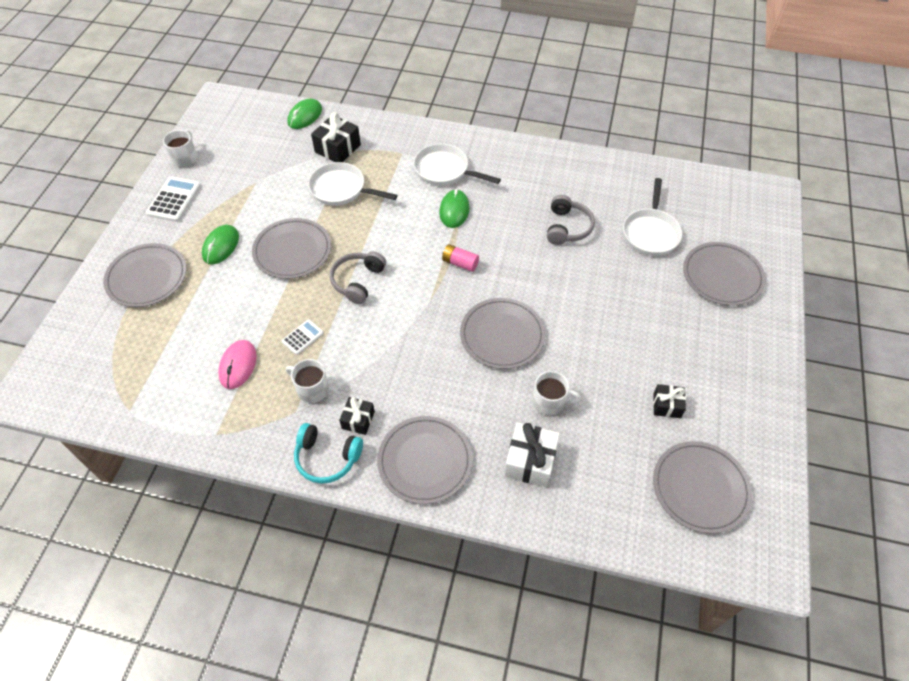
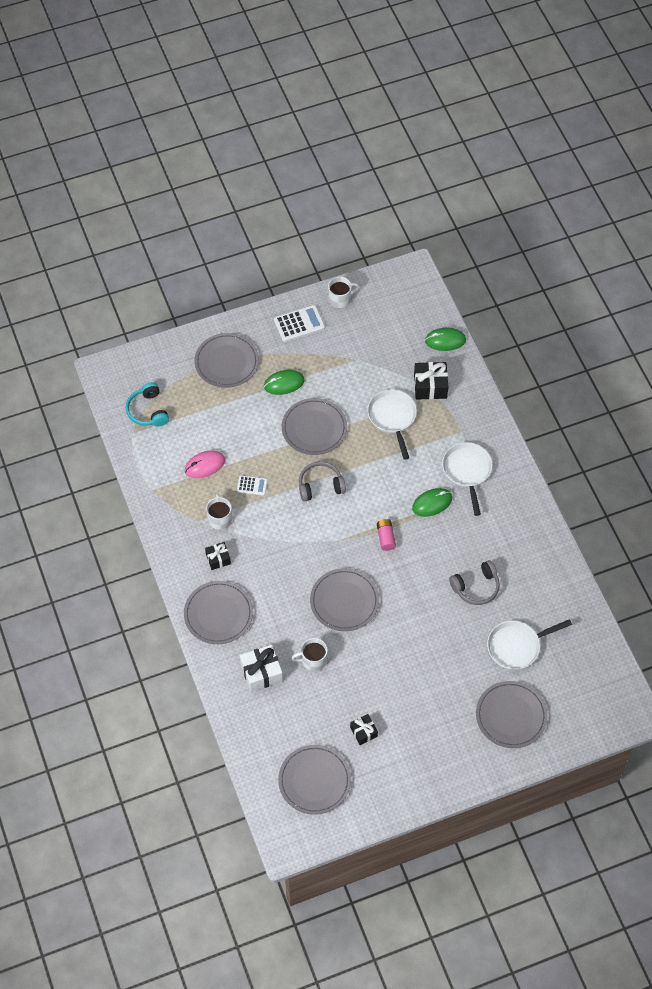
camera: 55 degrees right, 5 degrees up
(327, 457) = (181, 560): turquoise headphones -> turquoise headphones (148, 411)
(549, 402) = (313, 660): white mug -> white mug turned 105 degrees clockwise

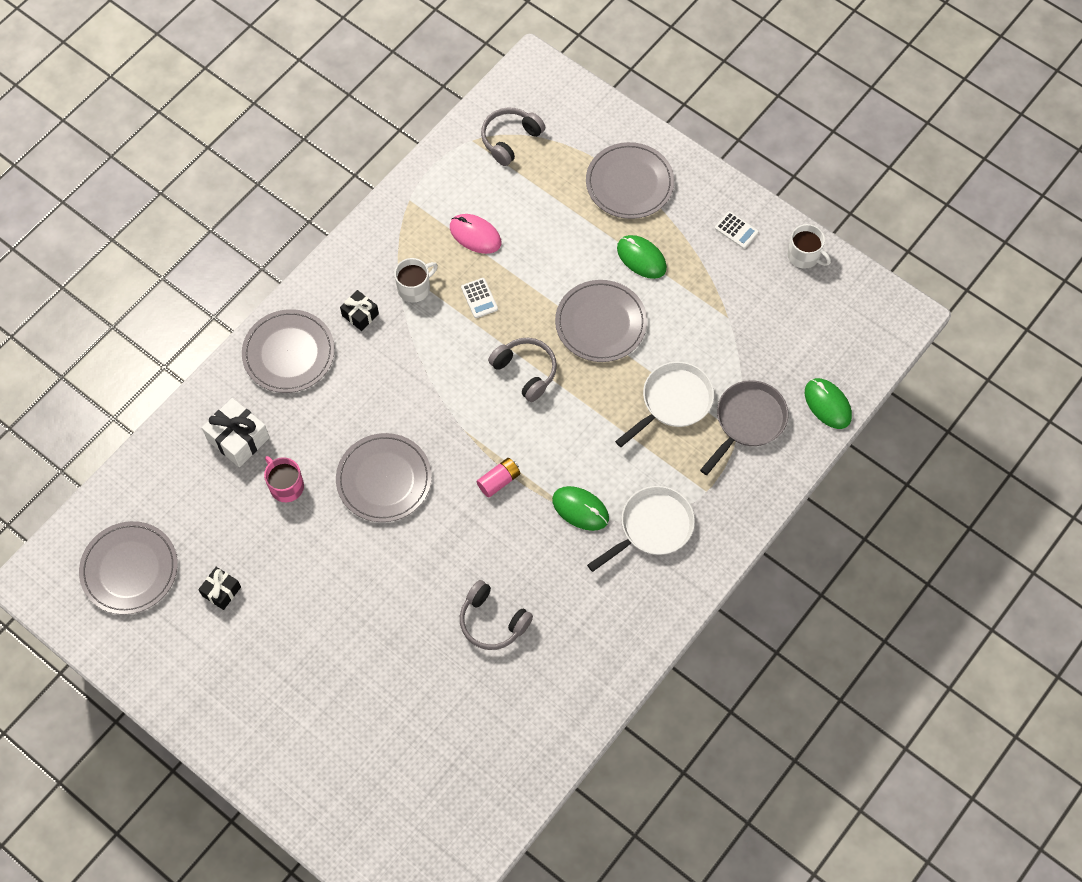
camera: 60 degrees right, 5 degrees up
(148, 411) = (510, 139): turquoise headphones -> grey headphones
(299, 324) = (736, 230): white calculator -> white calculator, size x0.60
(313, 660) = (286, 486): white mug -> pink mug
(430, 386) = (747, 421): black gift -> grey pan
(511, 716) = (335, 753): grey plate -> none
(517, 646) = (437, 712): white pan -> none

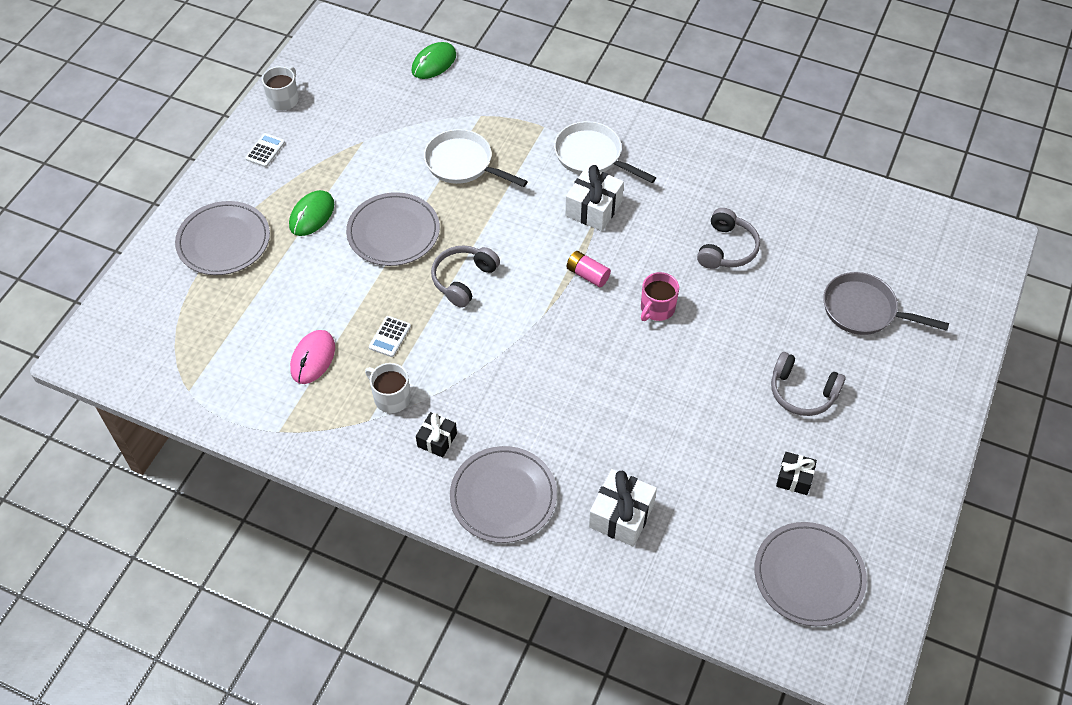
camera: 105 degrees left, 10 degrees down
(286, 486) = (658, 453): pink mug -> pink mug (657, 308)
(384, 479) = (619, 368): grey plate -> none
(479, 298) = (390, 337): white calculator -> white calculator turned 150 degrees clockwise
(510, 139) = (183, 355): grey headphones -> grey headphones (802, 392)
(580, 509) = (593, 208): green mouse -> white gift
(747, 421) = (467, 111): grey pan -> grey pan (864, 310)

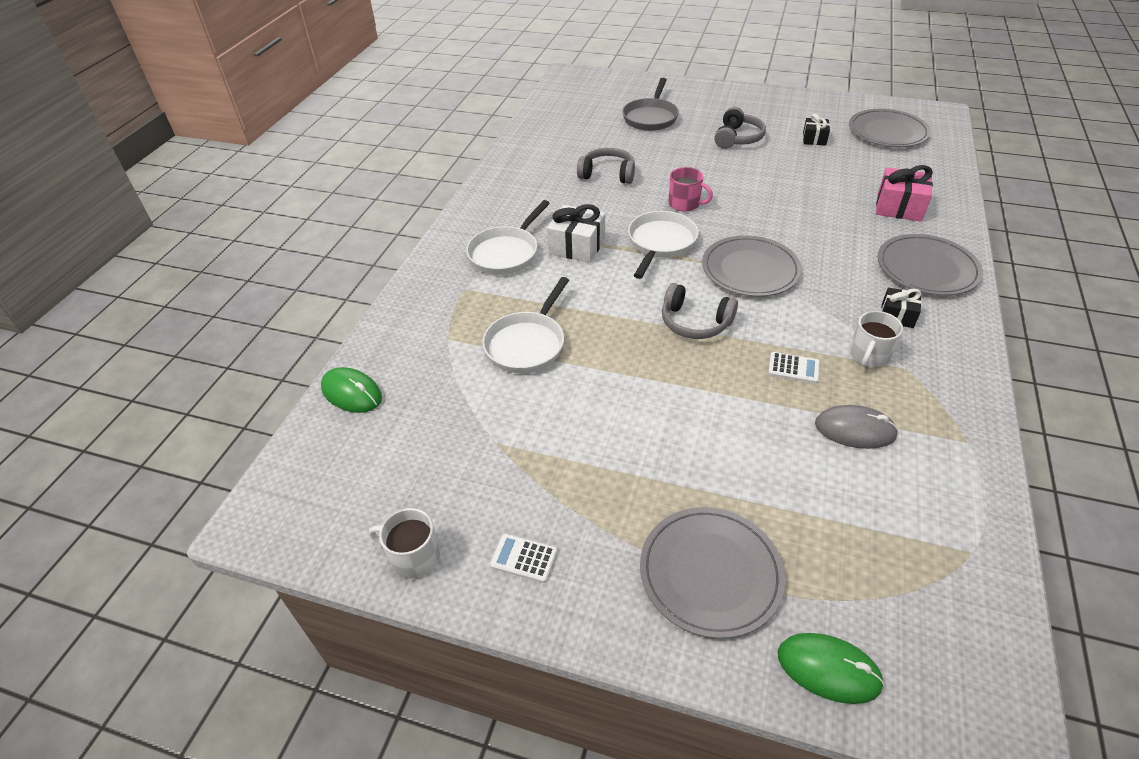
camera: 95 degrees left, 10 degrees down
(312, 215) = (636, 474): green mouse -> green mouse (828, 669)
(313, 358) = (855, 430): pink mouse -> grey mouse
(393, 232) = (644, 388): grey plate -> grey plate (750, 269)
(587, 275) = (660, 243): pink battery -> white pan
(621, 515) = (899, 207): white gift -> pink gift

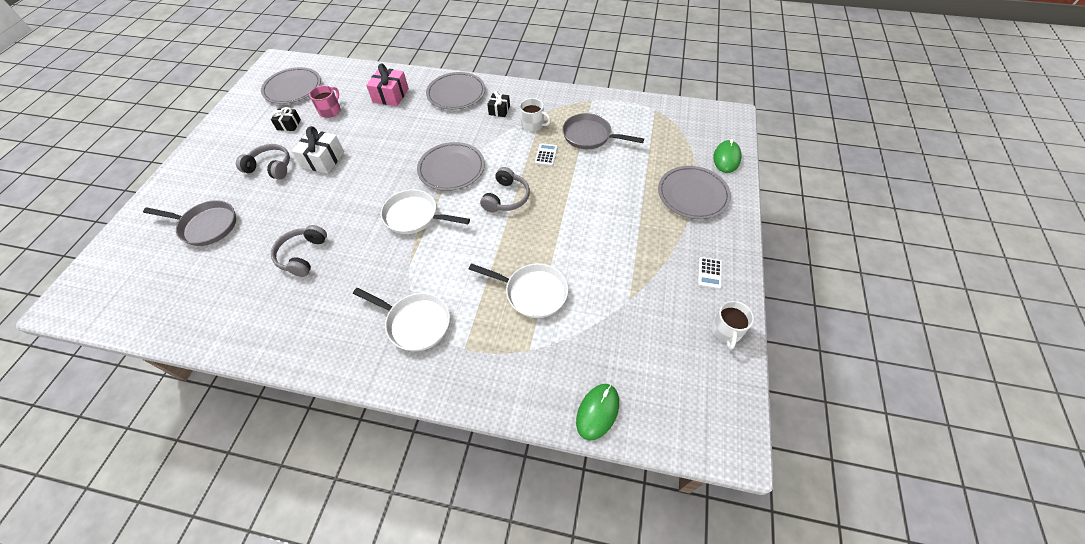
camera: 95 degrees left, 10 degrees up
(577, 246) = (412, 270): white gift -> white gift (323, 160)
(685, 204) = (363, 202): pink mug -> pink mug (330, 110)
(855, 430) = (590, 136): grey mouse -> grey pan

